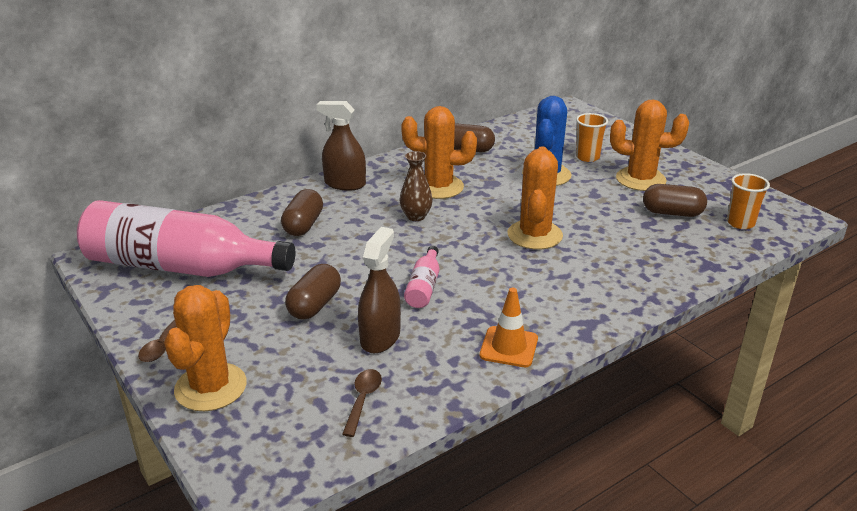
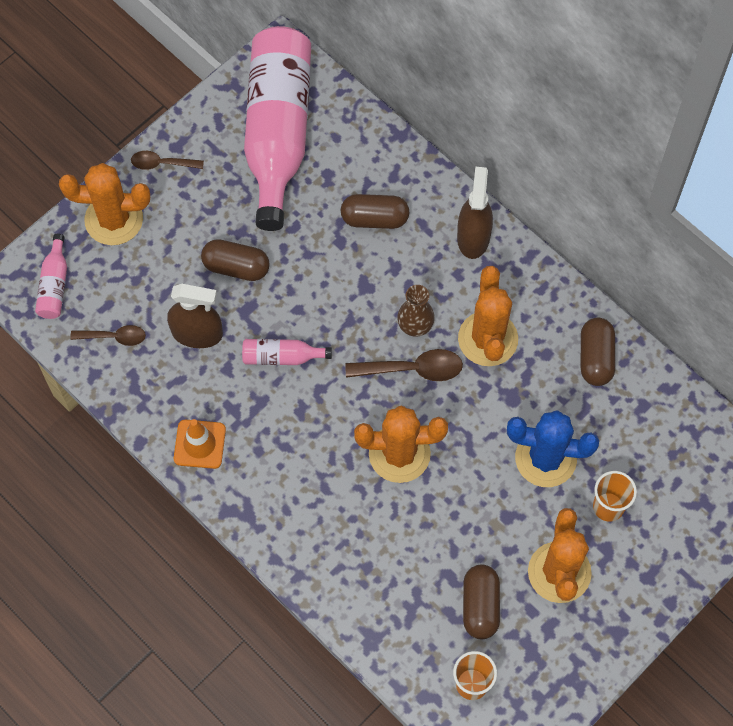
camera: 80 degrees right, 35 degrees up
(272, 447) = (54, 285): none -> pink bottle
(456, 221) = (412, 369): none -> brown spoon

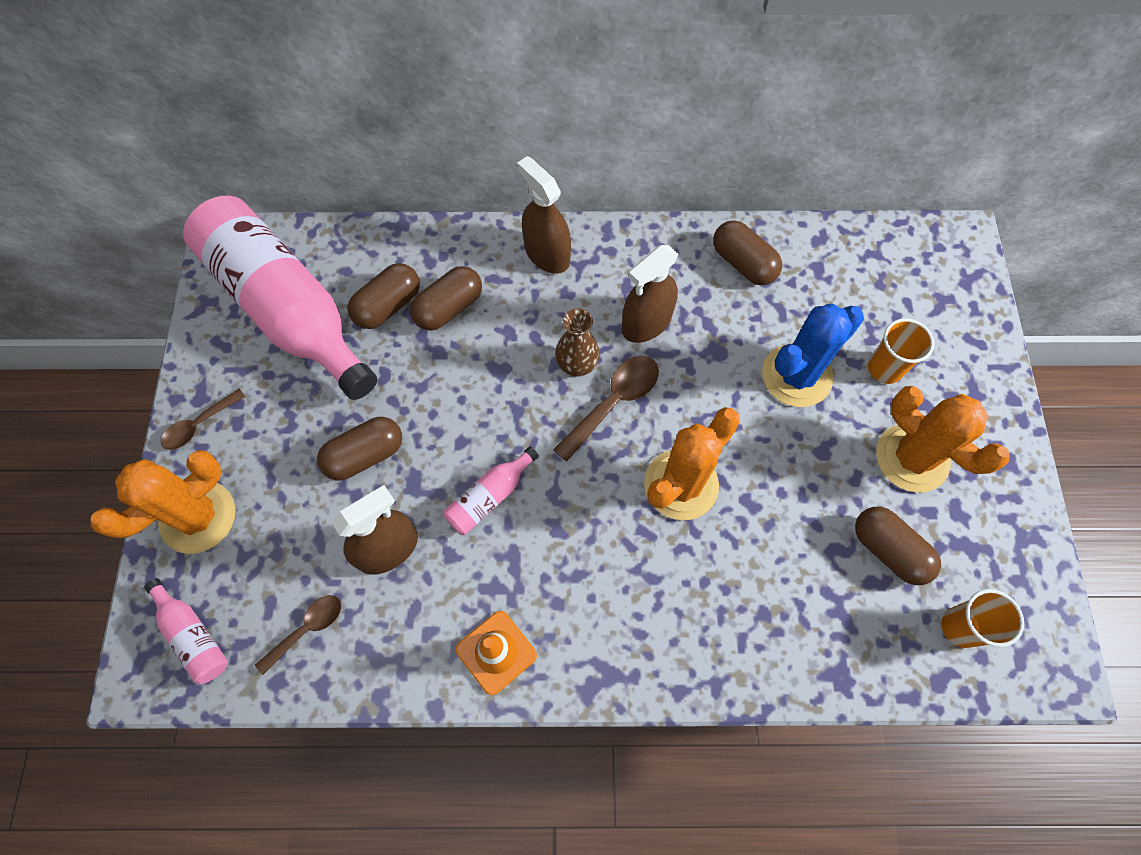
camera: 45 degrees left, 0 degrees up
(339, 184) = (388, 306): none -> brown capsule
(488, 339) = (646, 323): orange cactus -> brown spray bottle

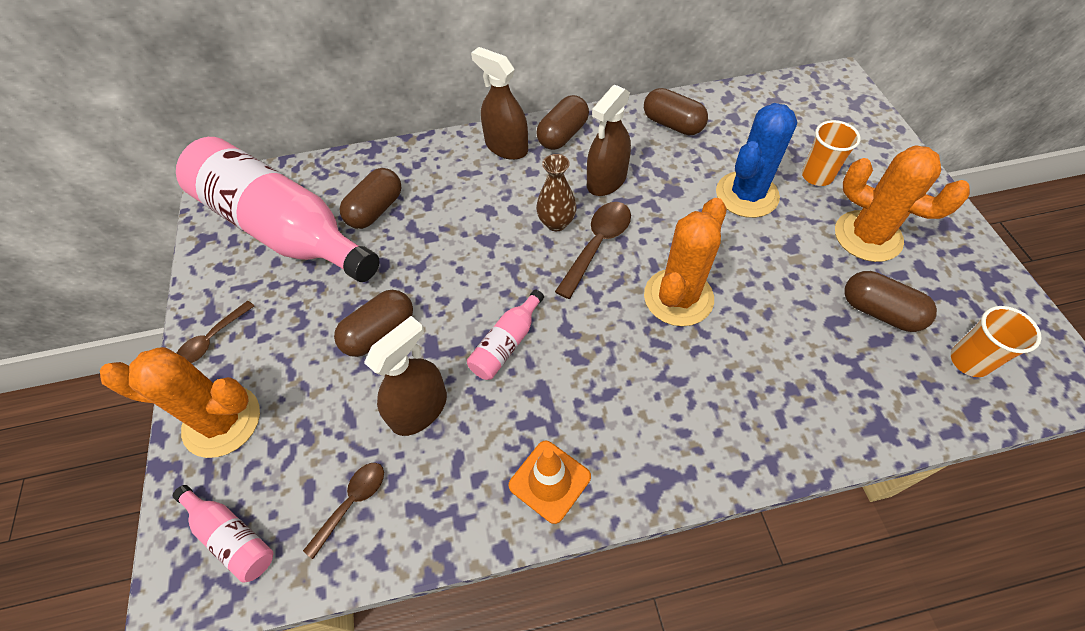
camera: 10 degrees left, 10 degrees down
(198, 517) = (222, 421): orange cactus -> orange cactus turned 60 degrees clockwise
(449, 308) = (431, 201): brown capsule -> brown capsule (563, 135)

